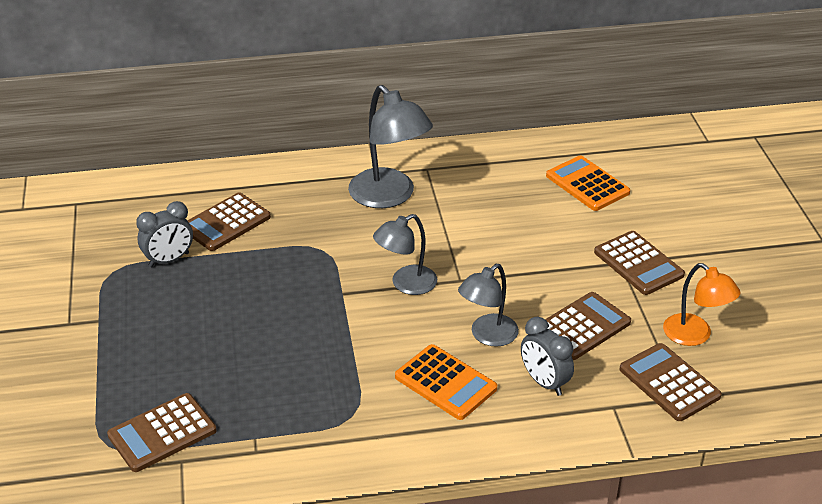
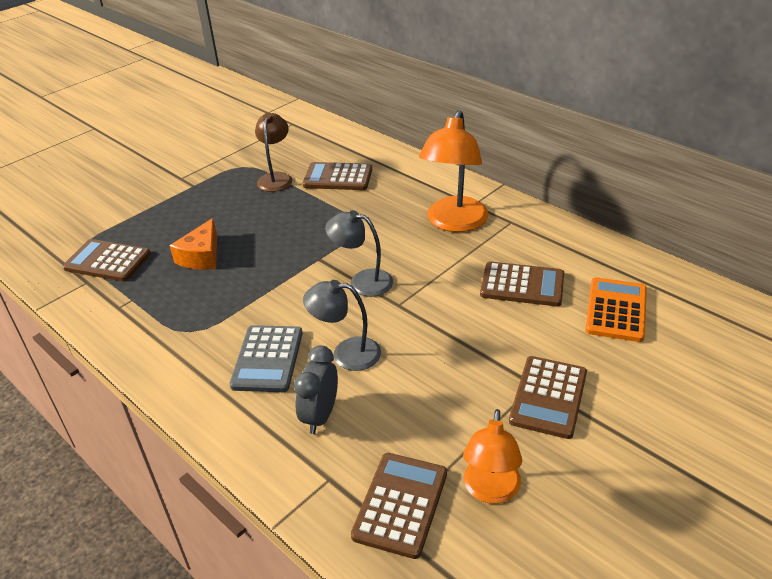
camera: 55 degrees right, 0 degrees up
(169, 260) = (276, 178): grey clock -> brown lamp
(242, 364) = (201, 256): none -> orange cheese
(389, 196) = (454, 223): grey lamp -> orange lamp
(445, 383) = (267, 359): orange calculator -> grey calculator
(582, 327) = (417, 404): brown calculator -> brown calculator (522, 285)

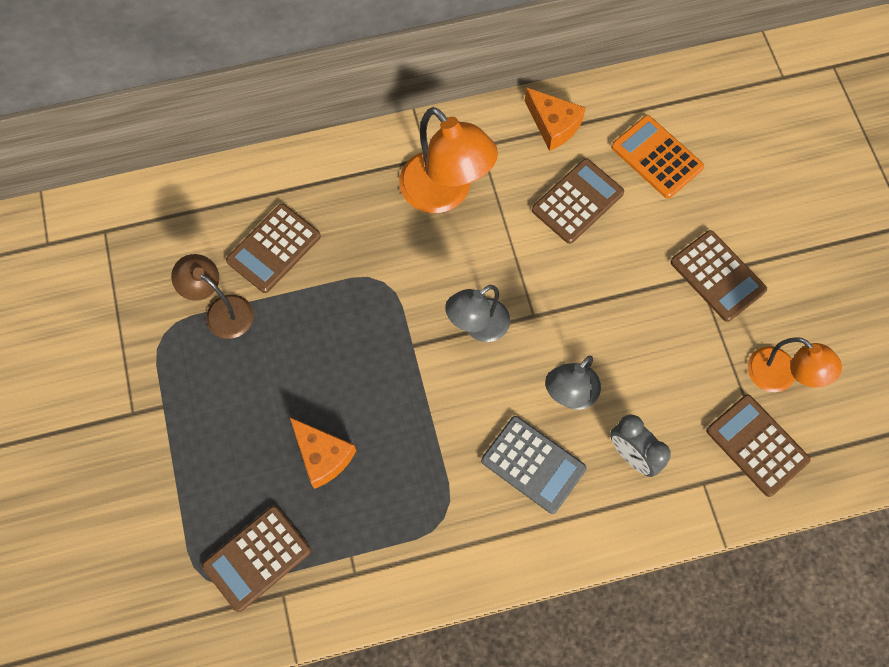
camera: 60 degrees left, 30 degrees up
(572, 246) = (553, 125): none -> orange cheese

